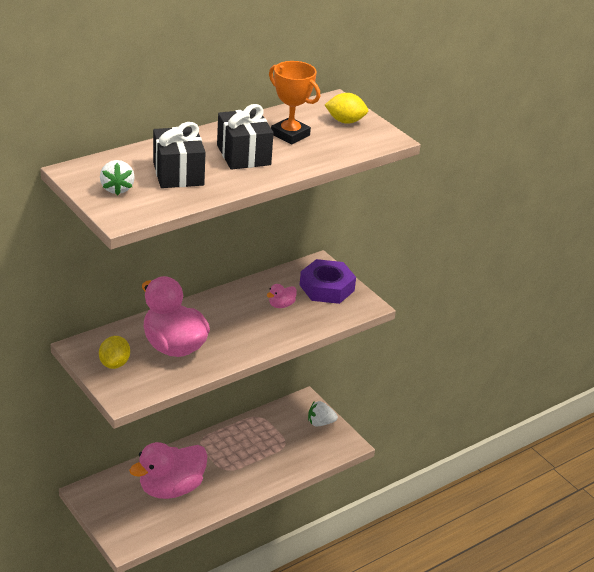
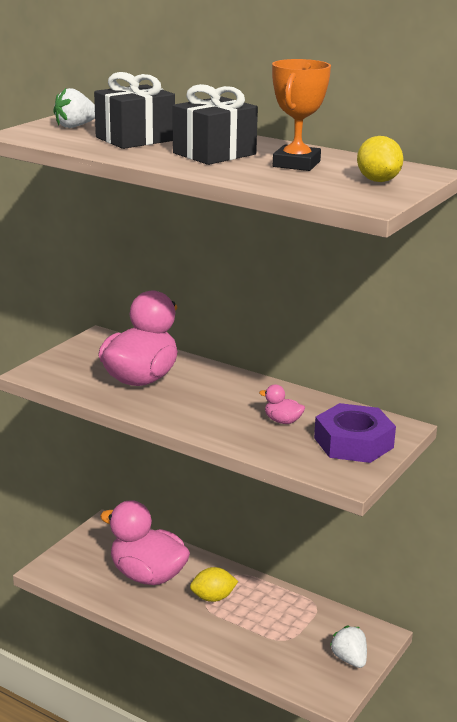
camera: 70 degrees right, 10 degrees down
(114, 364) = (86, 357): yellow lemon -> yellow lemon (213, 598)

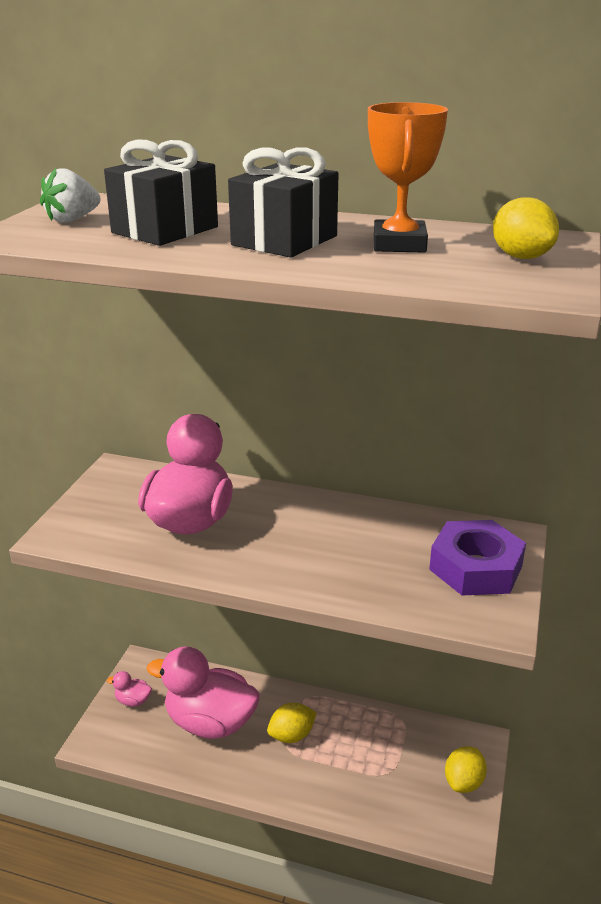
camera: 15 degrees left, 5 degrees up
(282, 421) = (382, 552): pink duck -> pink duck (133, 701)
(349, 659) = (463, 782): white strawberry -> yellow lemon

